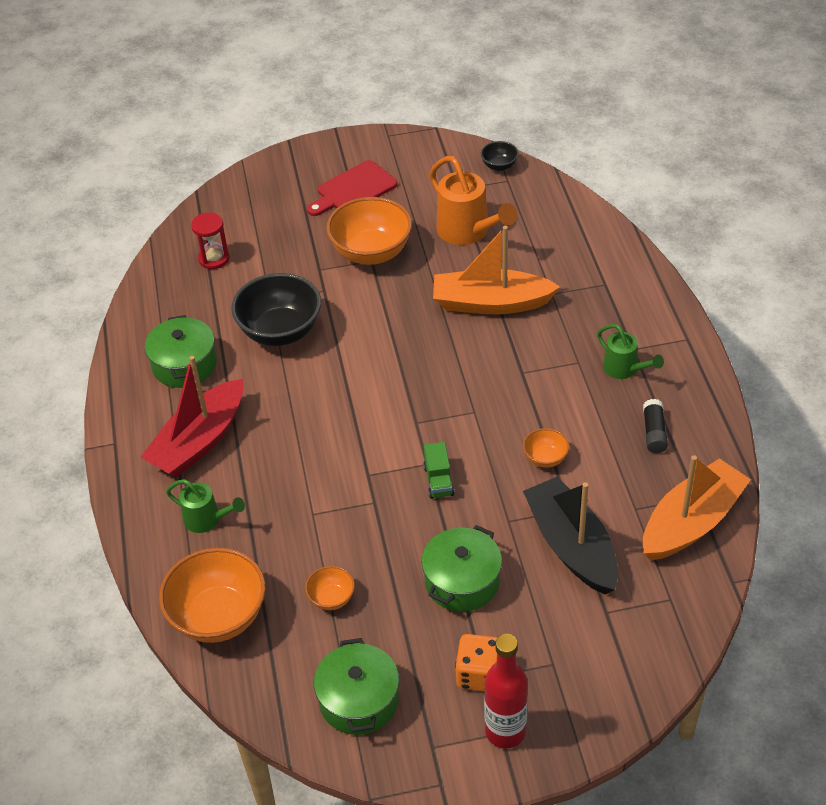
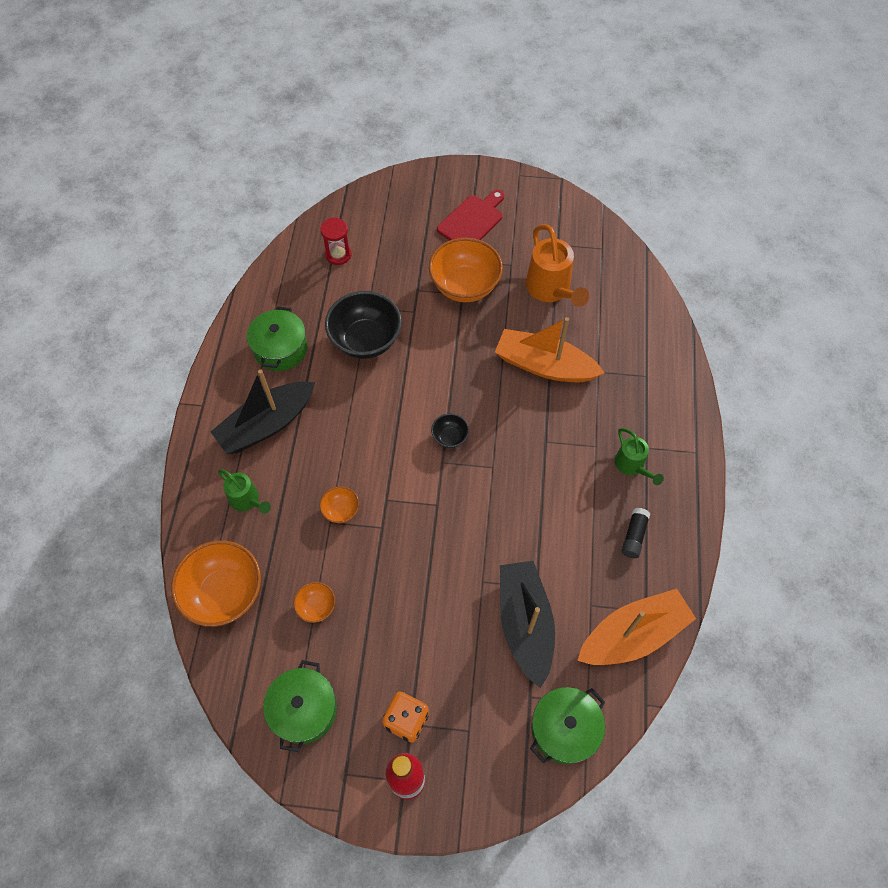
camera: 15 degrees right, 15 degrees up
(199, 441) = (267, 424): red boat -> black boat
(353, 190) = (472, 220): red cutting board -> red cutting board turned 150 degrees clockwise
(438, 481) = (440, 524): green truck -> none
(462, 581) = (424, 626): green pot -> green pot (564, 729)
(499, 166) = (600, 232): black bowl -> black bowl (450, 437)
(545, 458) = (534, 531): orange bowl -> orange bowl (341, 510)

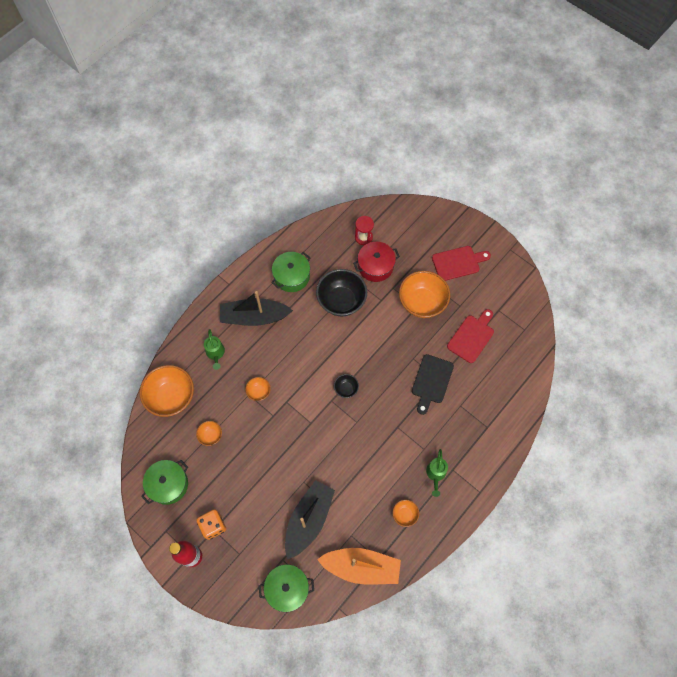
camera: 35 degrees right, 5 degrees up
(378, 278) = (375, 266): none -> red pot
(544, 365) = (431, 381): orange boat -> black cutting board
(551, 290) = (471, 337): orange watering can -> red cutting board
(634, 536) = (404, 514): black glue stick -> orange bowl

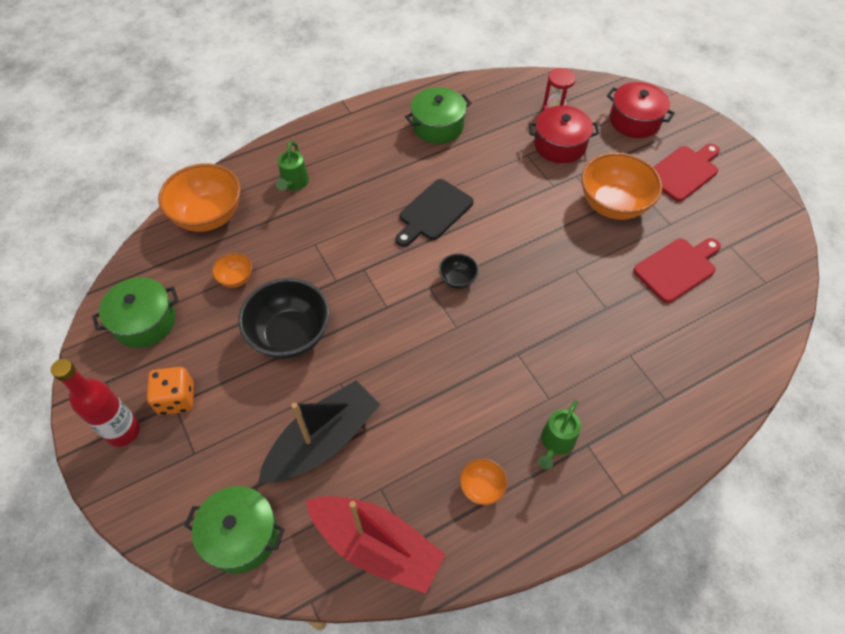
camera: 20 degrees right, 10 degrees down
(254, 317) = (366, 157): black boat -> none
(259, 392) = (330, 245): orange bowl -> none
(341, 301) = (495, 171): black bowl -> black bowl (290, 335)
(361, 567) = (376, 546): orange boat -> red boat
(417, 231) = (634, 121): none -> red pot
(431, 381) = (593, 308): black cutting board -> black cutting board (433, 212)
(458, 263) = (683, 172): red cutting board -> red cutting board turned 45 degrees counterclockwise

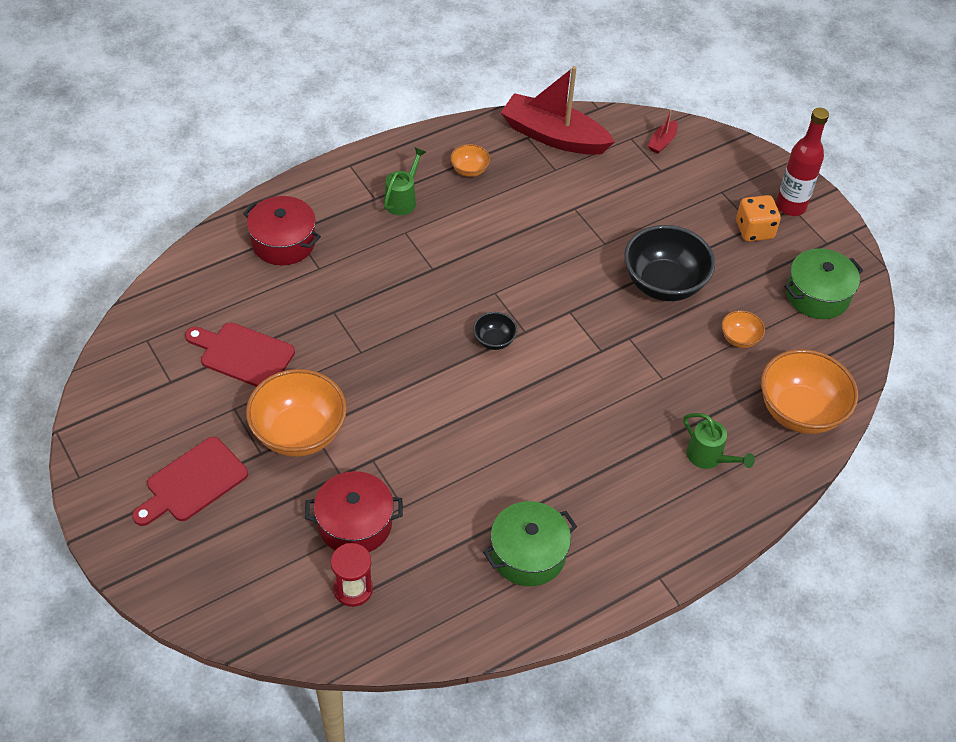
camera: 175 degrees right, 5 degrees down
(241, 535) = (662, 142): green pot -> red boat
(294, 183) = (709, 457): green watering can -> green watering can turned 135 degrees clockwise
(323, 441) = (610, 200): black boat -> none
(433, 212) = (526, 420): black cutting board -> none
(634, 121) = (237, 569): red pot -> red pot (283, 242)
(677, 268) = (243, 355): red cutting board -> red cutting board turned 60 degrees clockwise

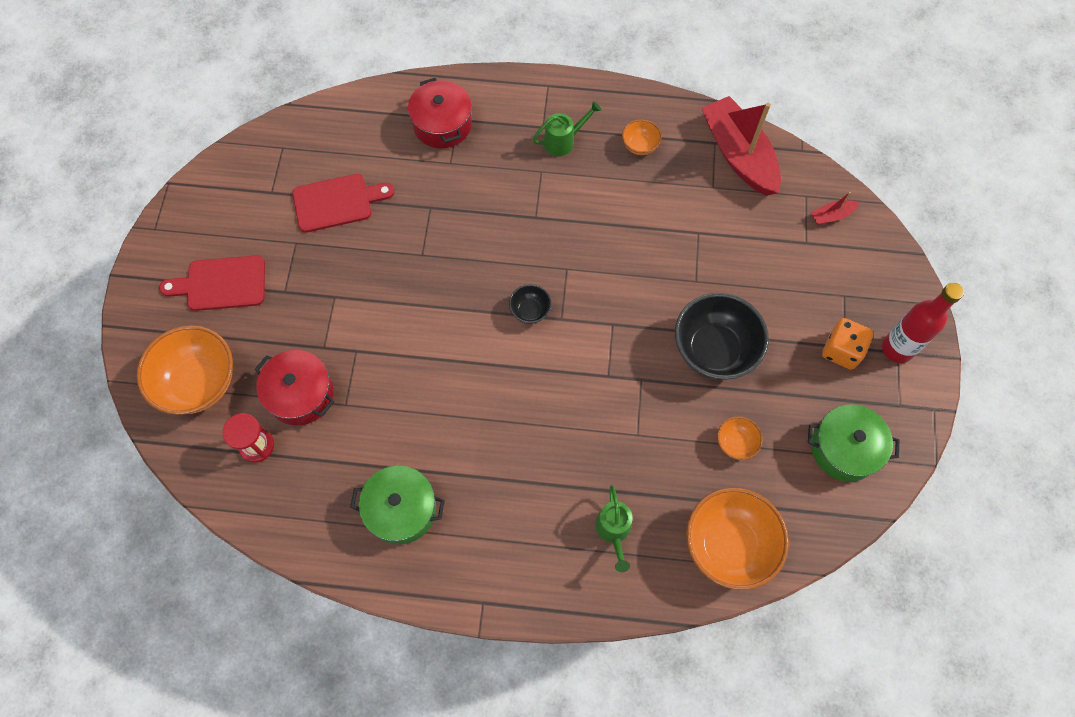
camera: 40 degrees right, 15 degrees up
(243, 355) = (337, 202): red cutting board -> red cutting board turned 105 degrees clockwise
(299, 433) = (323, 293): orange bowl -> orange bowl (199, 383)

